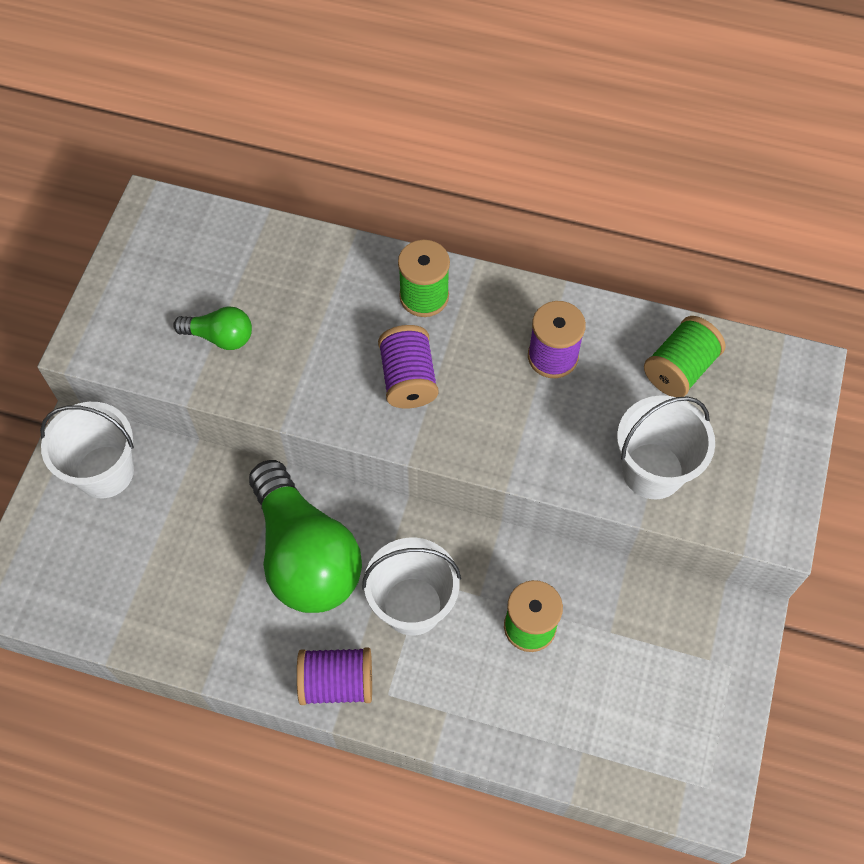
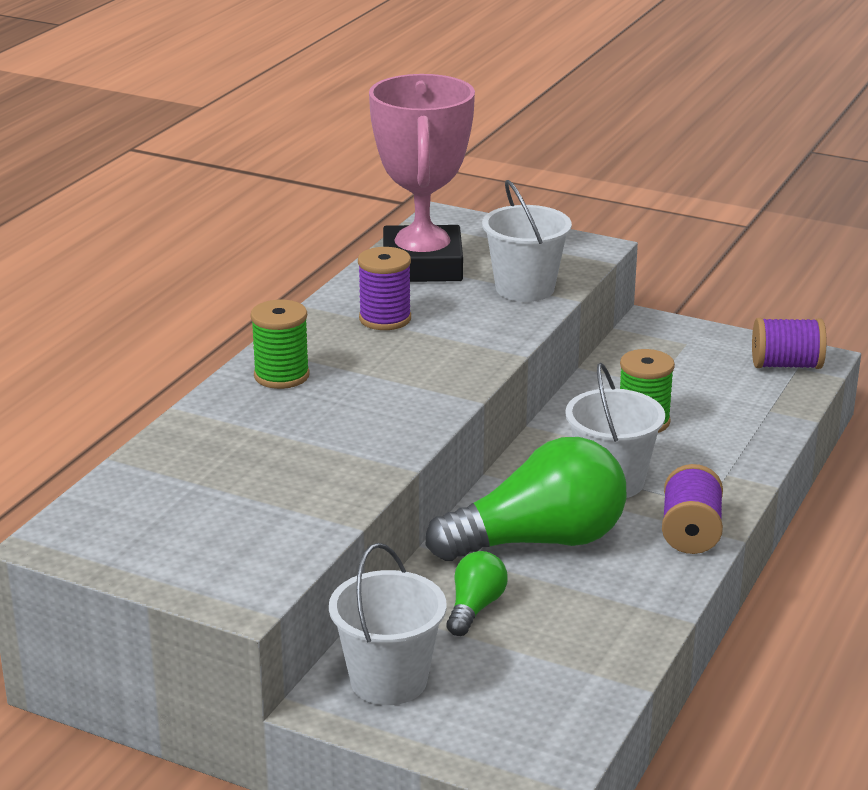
camera: 80 degrees left, 35 degrees down
(220, 336) = (276, 500): green light bulb -> green light bulb (474, 608)
(408, 379) = (381, 393): purple spool -> purple spool (786, 365)
(679, 369) = (422, 265): green spool -> pink trophy

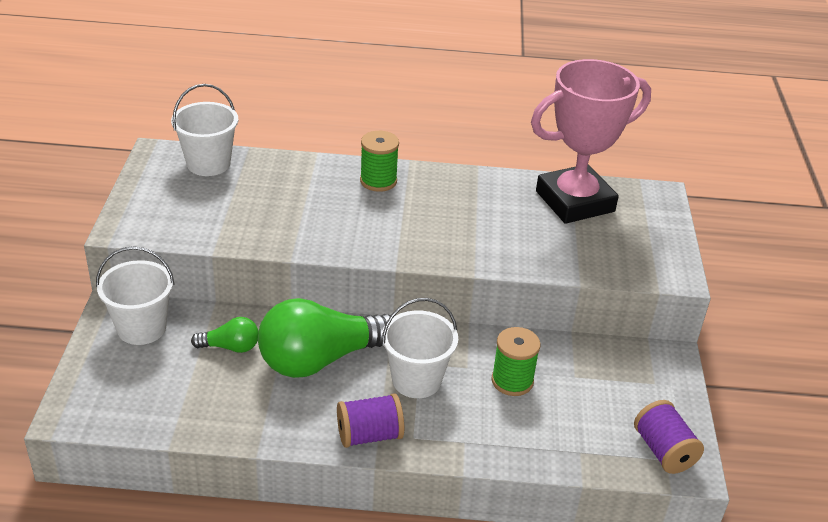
camera: 65 degrees right, 10 degrees up
(385, 319) = (483, 203): purple spool -> none
(525, 288) = (577, 255): white bucket -> white bucket (208, 163)
(538, 541) = (320, 359): green light bulb -> green light bulb turned 105 degrees clockwise

